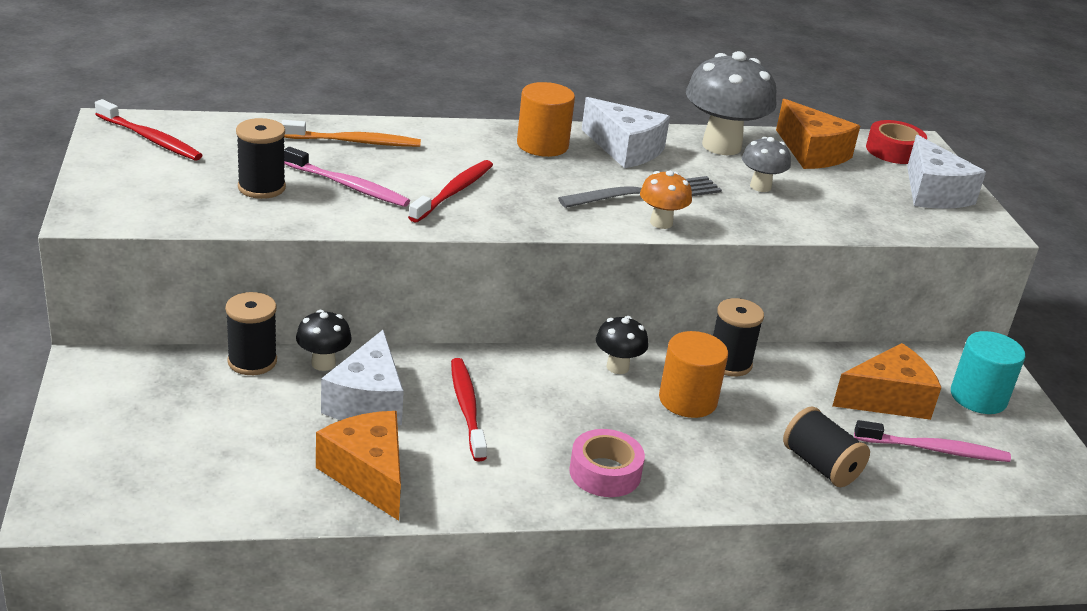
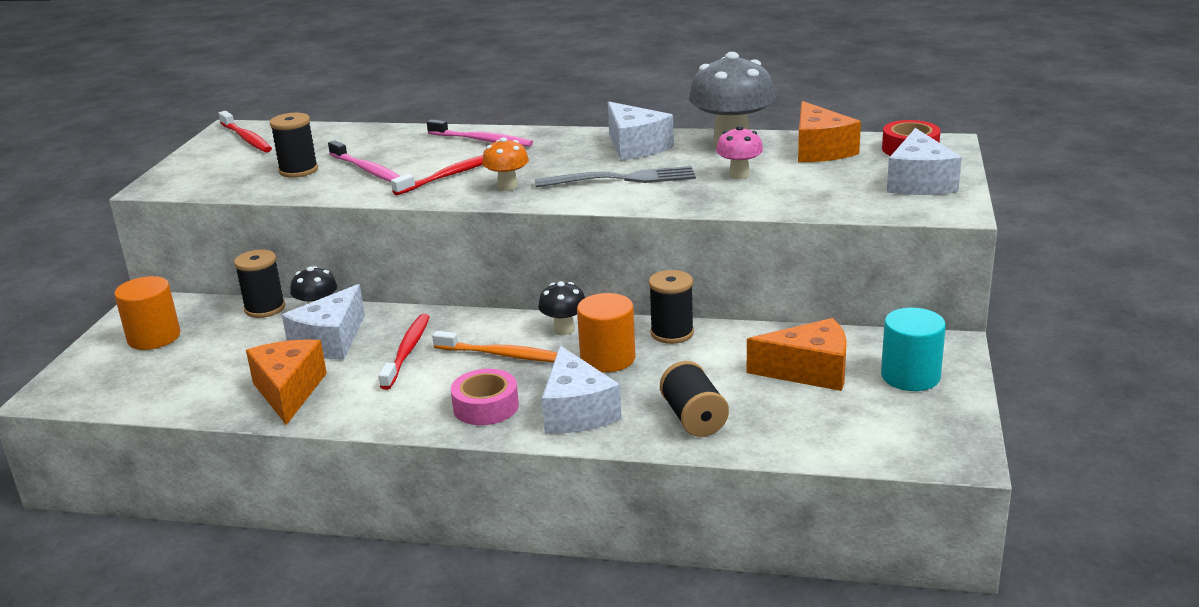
camera: 25 degrees right, 5 degrees down
(354, 142) = (402, 141): orange toothbrush -> orange toothbrush (502, 355)
(542, 145) = (561, 143): orange cylinder -> orange cylinder (154, 337)
(661, 223) = (614, 200): orange mushroom -> orange mushroom (507, 186)
(702, 469) = (577, 411): none -> white cheese
(760, 186) = (739, 175): grey mushroom -> pink mushroom
(933, 449) = (823, 415): pink toothbrush -> pink toothbrush (481, 140)

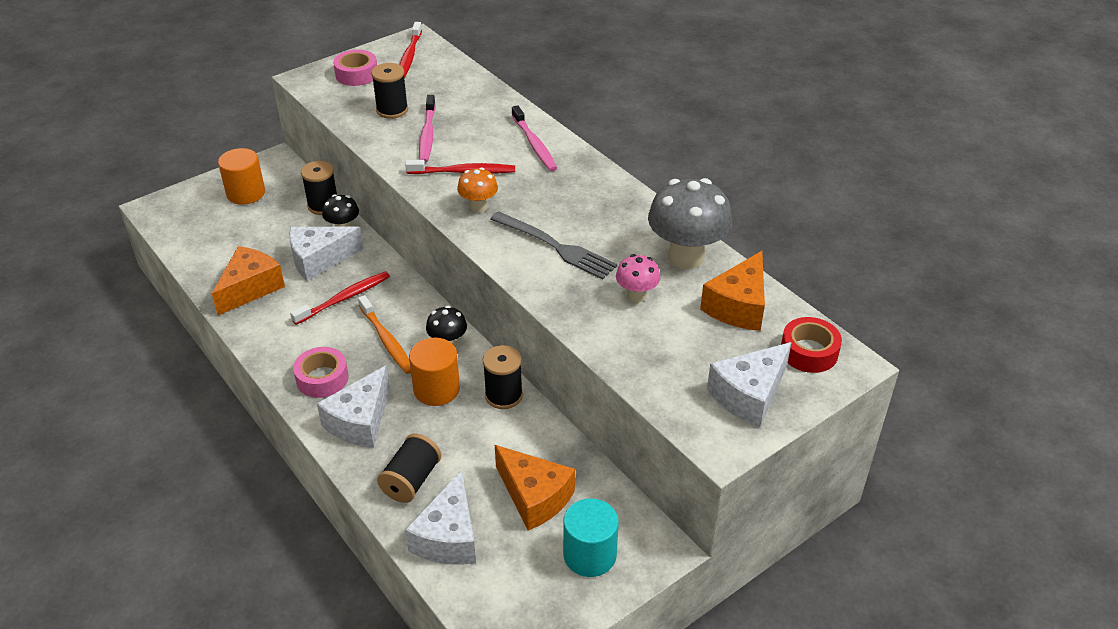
camera: 40 degrees right, 15 degrees up
(211, 165) = (356, 74): none -> pink tape
(635, 146) = (618, 215): white cheese -> white cheese (448, 537)

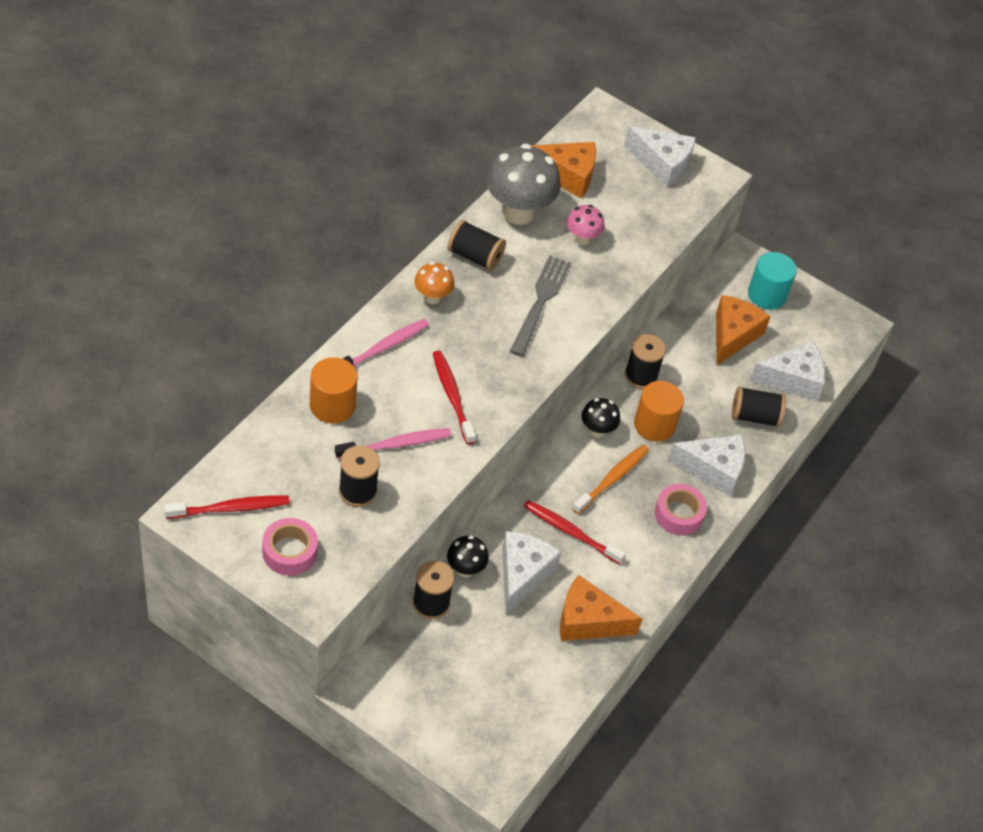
camera: 115 degrees left, 10 degrees up
(246, 193) = (434, 693): orange cylinder -> orange cylinder (332, 405)
(319, 260) = (522, 574): white cheese -> white cheese turned 120 degrees counterclockwise
(478, 207) = (504, 371): orange mushroom -> orange mushroom (432, 297)
(630, 216) = (475, 256): none -> black spool
(809, 352) = (601, 133): red tape -> none

